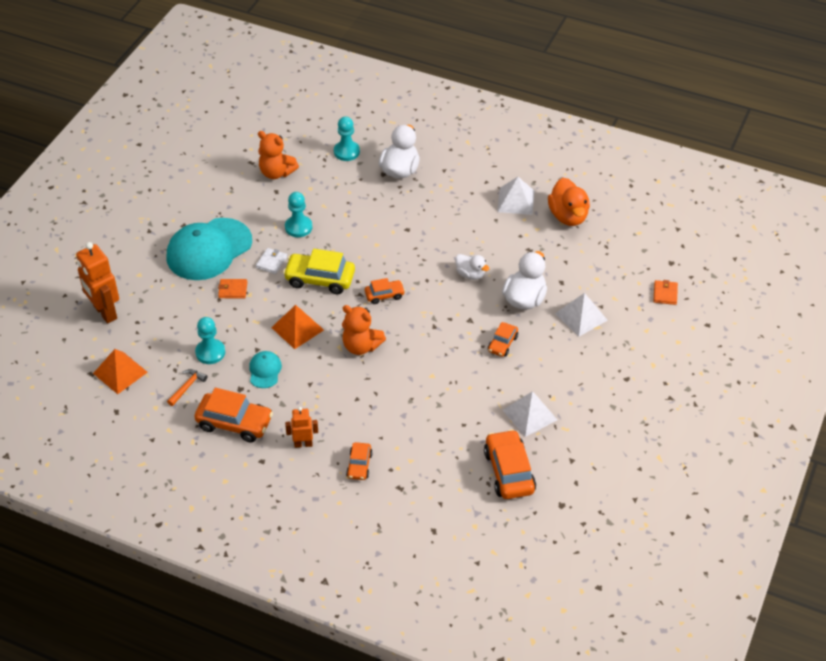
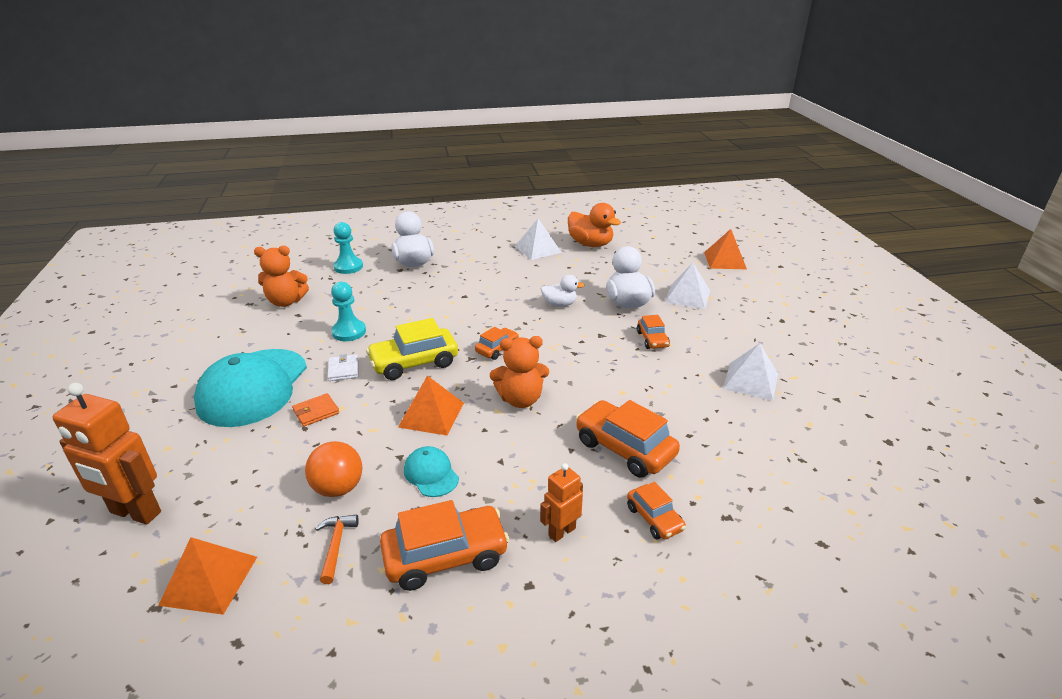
camera: 35 degrees left, 15 degrees down
(210, 352) = (338, 488): turquoise pawn -> orange ball
(509, 471) = (804, 438): orange car -> orange car (624, 448)
(665, 294) = (725, 260): orange wallet -> orange pyramid

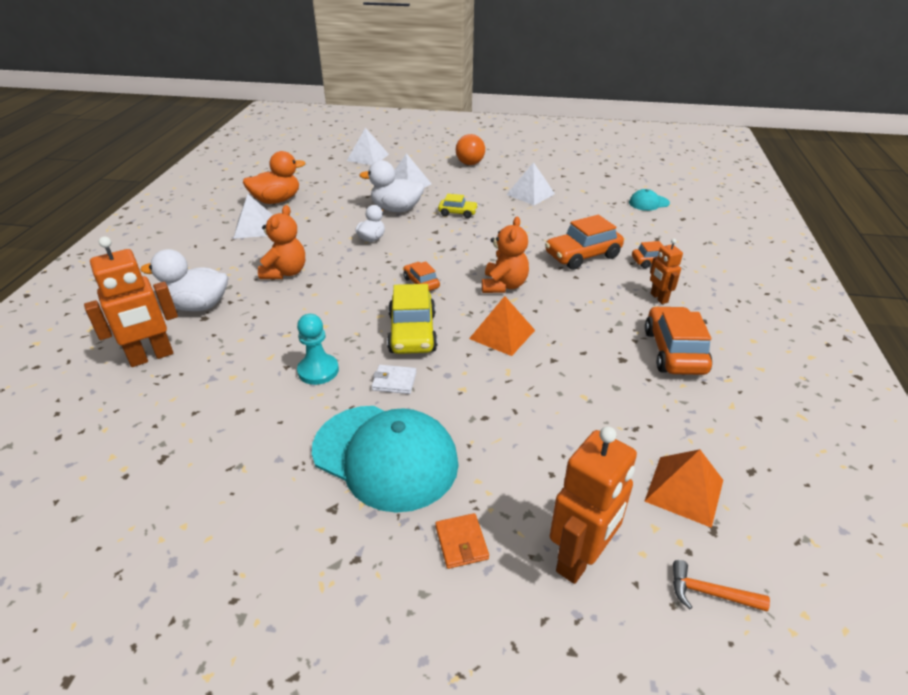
camera: 70 degrees left, 5 degrees up
(286, 302) = (194, 420): orange teddy bear -> orange teddy bear (285, 272)
(316, 412) = (461, 407): orange wallet -> orange wallet (461, 542)
(336, 546) = (654, 407): orange hammer -> orange hammer (709, 593)
(338, 488) = (584, 400): orange ball -> orange ball (470, 164)
(348, 267) = (151, 357): turquoise pawn -> orange robot
(431, 474) = (582, 345): turquoise cap -> turquoise cap (648, 203)
(652, 339) = (457, 213): orange car -> yellow car
(725, 260) = (368, 157): orange pyramid -> white pyramid

